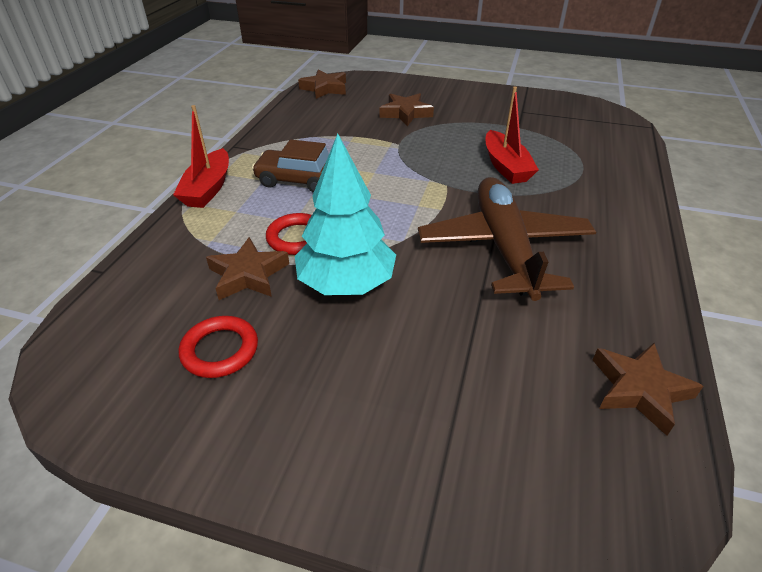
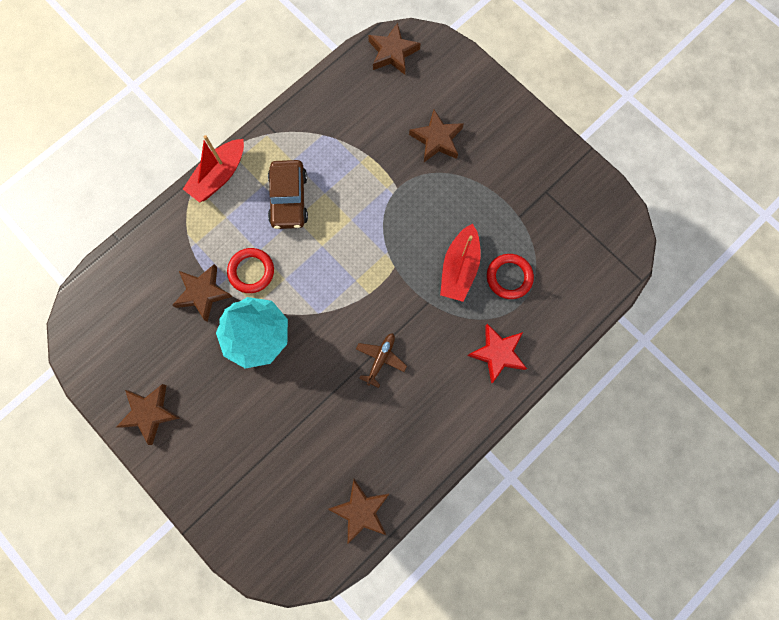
camera: 30 degrees right, 35 degrees up
(220, 350) = (159, 351): red ring -> red ring (509, 277)
(246, 426) = (150, 413): none -> brown star
(298, 180) = (289, 199): brown car -> brown car turned 135 degrees counterclockwise
(503, 247) = (380, 359): brown plane -> brown plane, size x0.40
(605, 201) = (497, 353): none -> red star

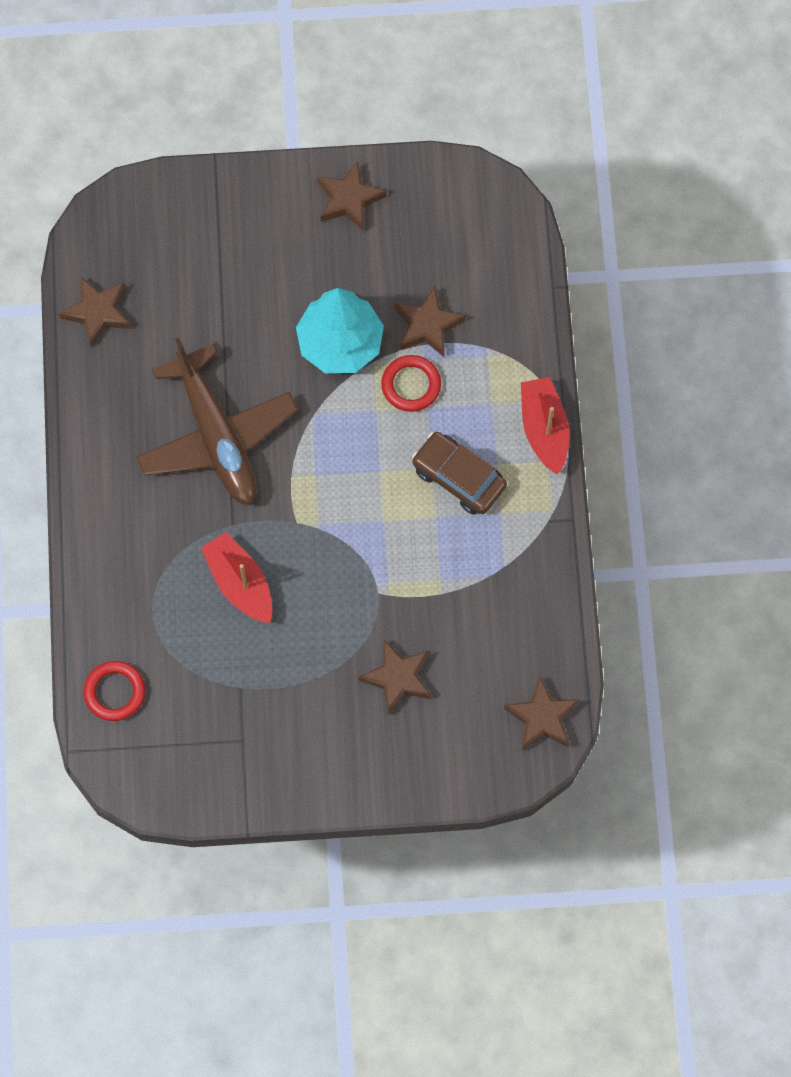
camera: 130 degrees right, 5 degrees down
(380, 359) = (217, 437): brown plane -> brown plane, size x2.49
(497, 353) = (125, 547): red star -> none
(509, 277) = (188, 623): red ring -> red ring (115, 692)

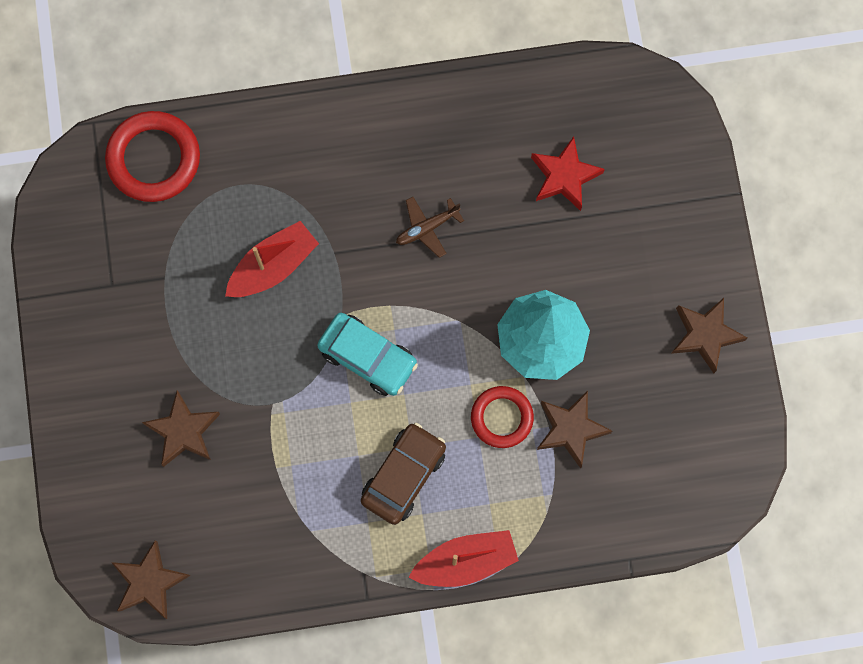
camera: 85 degrees right, 5 degrees up
(98, 313) = (549, 98): brown star -> none
(115, 692) = (154, 159): red ring -> red ring, size x1.55
(179, 307) = (564, 176): none -> red star
(217, 437) = (427, 228): brown plane -> brown plane, size x0.40
(340, 501) = (367, 357): none -> turquoise car

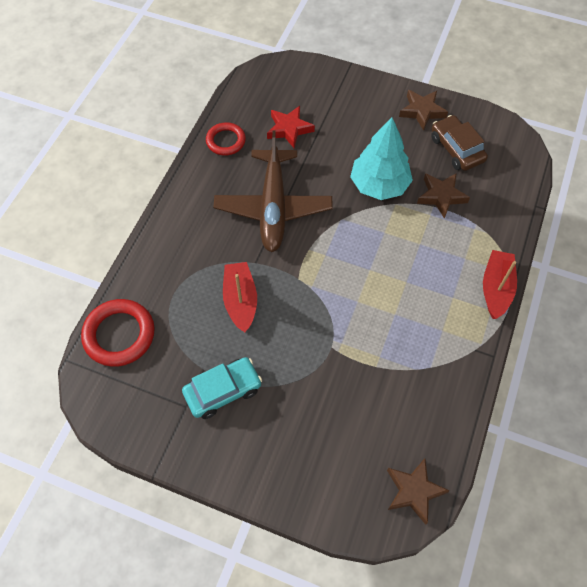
camera: 60 degrees left, 15 degrees down
(183, 431) = (317, 412): brown star -> none
(367, 357) = (334, 277): turquoise car -> turquoise car (223, 391)
(404, 475) = (422, 295): brown car -> brown car (456, 149)
(427, 228) = (273, 207): brown plane -> brown plane, size x2.49
(502, 418) = (414, 226): red ring -> red ring (226, 141)

